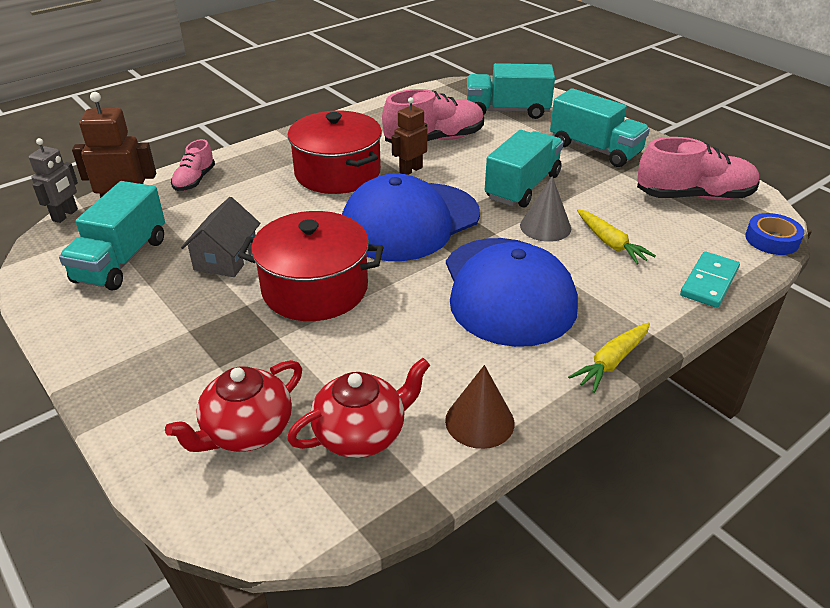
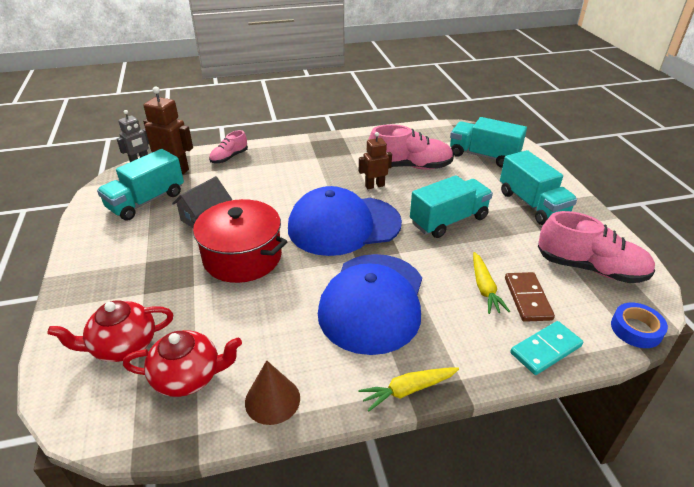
camera: 25 degrees right, 0 degrees up
(337, 173) = (322, 175): red pot -> none
(545, 227) = (441, 258): grey cone -> none
(658, 241) = (527, 298): none -> brown domino

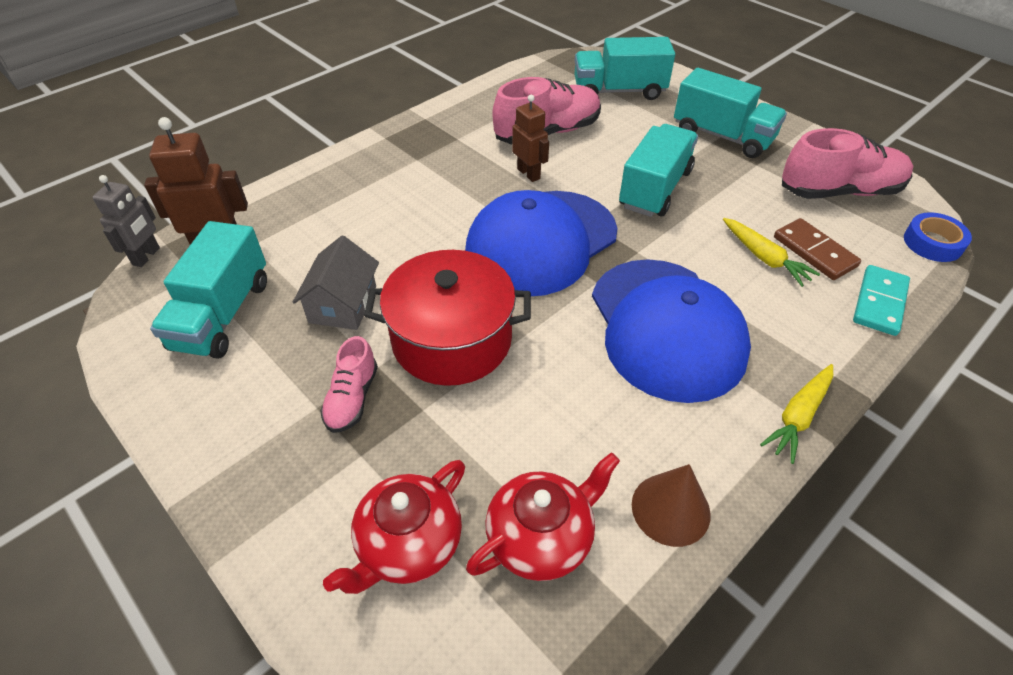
camera: 30 degrees left, 10 degrees up
(229, 157) = (289, 200): pink shoe -> pink shoe (352, 398)
(374, 186) = (529, 174): brown robot -> brown robot turned 105 degrees clockwise

